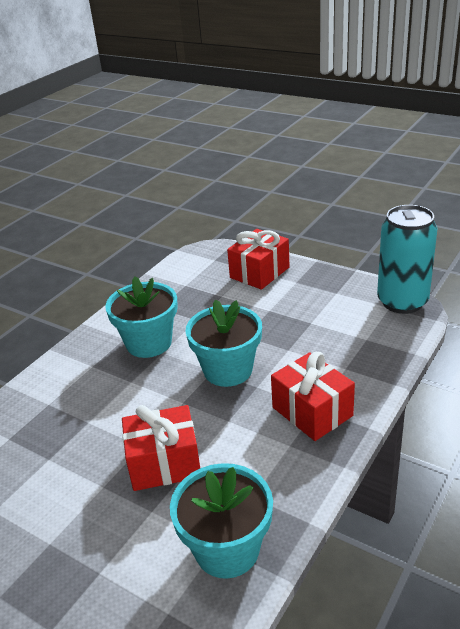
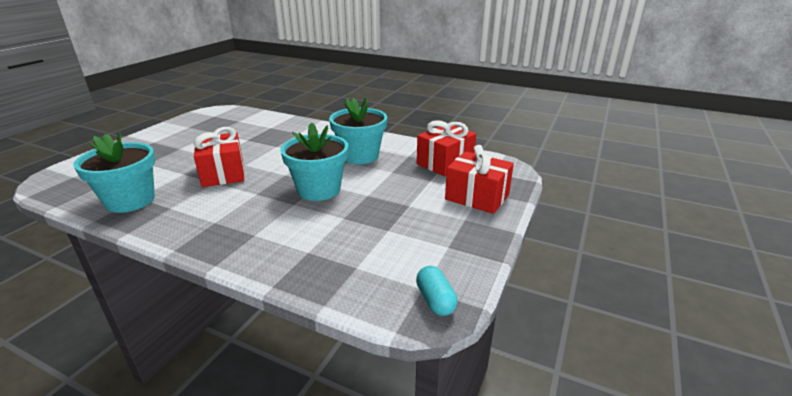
camera: 80 degrees right, 5 degrees down
(312, 411) = (250, 232): red gift -> red gift (445, 163)
(402, 302) = (435, 300): turquoise can -> turquoise capsule

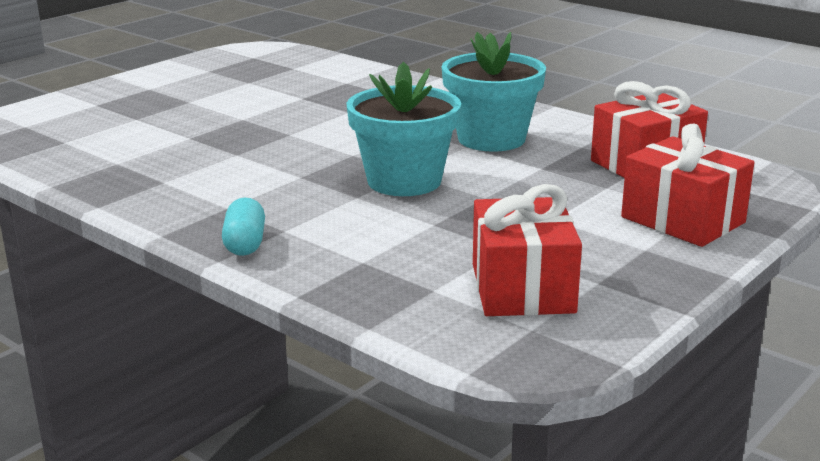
camera: 15 degrees right, 5 degrees down
(130, 201) = (106, 166): turquoise flower pot -> none
(223, 173) = (253, 143): red gift -> red gift (523, 288)
(435, 300) = (547, 345): turquoise capsule -> turquoise capsule (245, 244)

